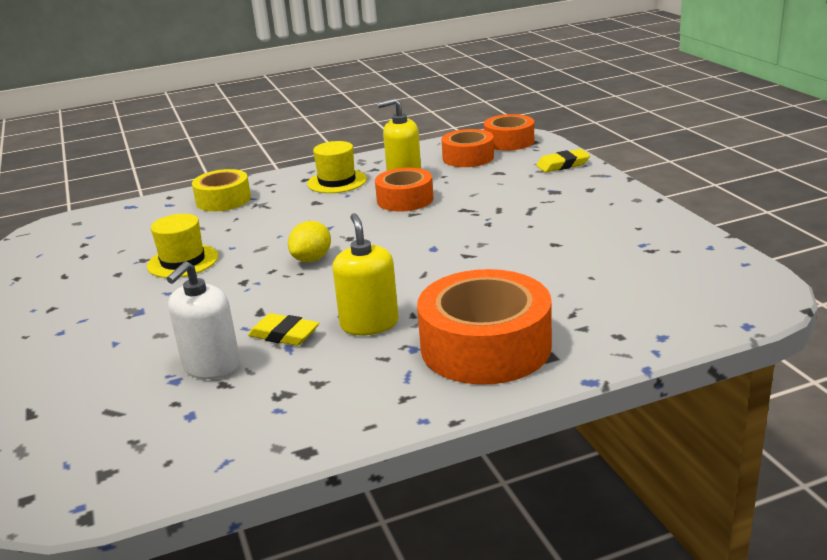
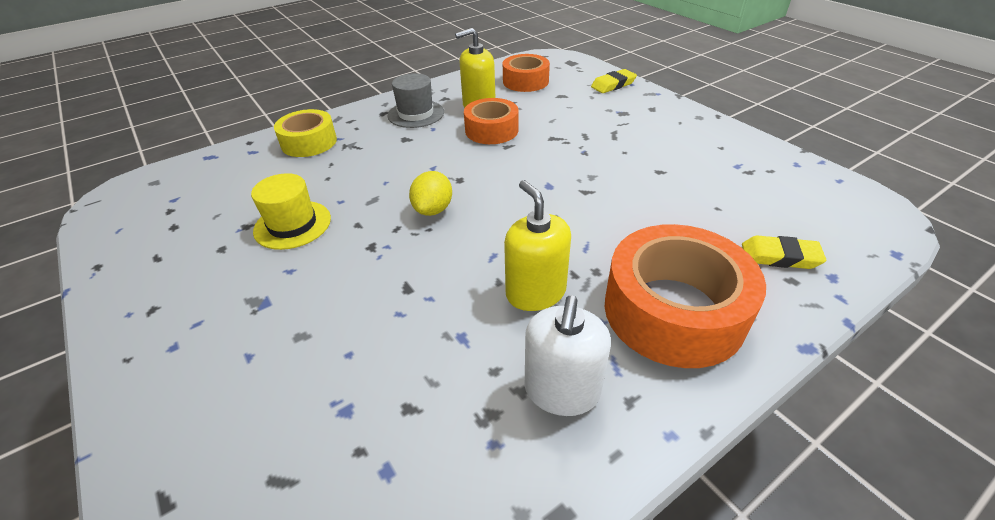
camera: 15 degrees left, 15 degrees up
(211, 366) = (382, 380): white soap dispenser -> white soap dispenser (561, 391)
(284, 335) = (449, 319): yellow eraser -> yellow eraser (780, 256)
(337, 181) = (416, 114): yellow hat -> grey hat
(509, 141) = (552, 63): orange tape -> none

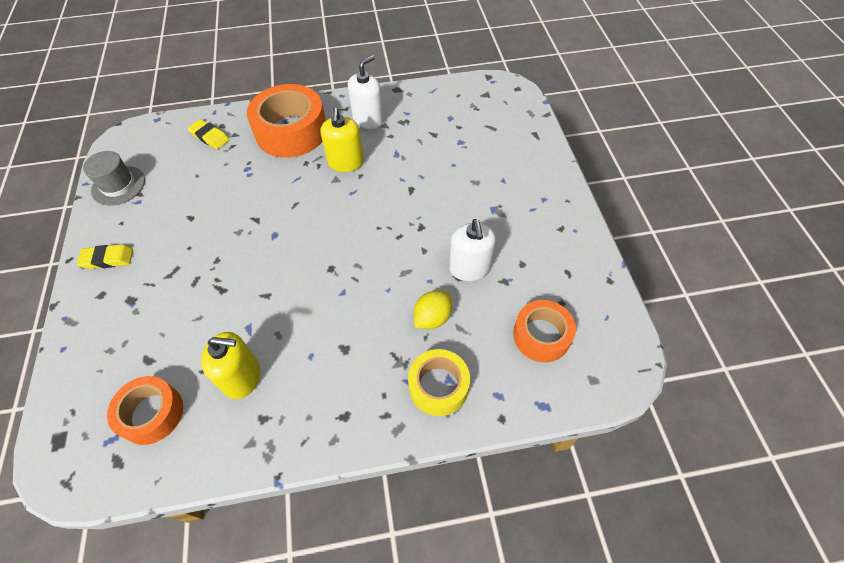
camera: 155 degrees left, 15 degrees up
(292, 225) = (470, 268): yellow hat -> white soap dispenser
(416, 114) = (312, 394): grey hat -> grey hat (118, 185)
(433, 209) = (367, 243): yellow lemon -> yellow lemon (432, 318)
(491, 130) = (261, 325): orange tape -> orange tape (541, 336)
(613, 85) = (80, 356): yellow eraser -> yellow eraser (108, 259)

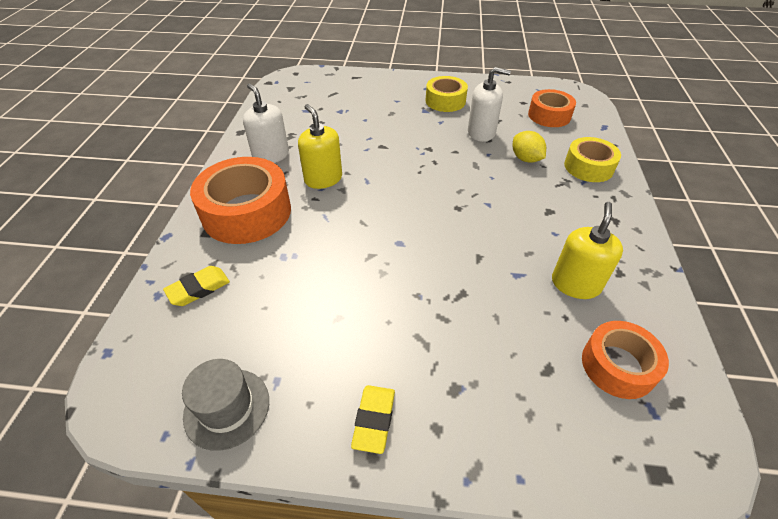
camera: 75 degrees left, 10 degrees down
(346, 162) = (323, 179): yellow soap dispenser -> yellow soap dispenser turned 135 degrees counterclockwise
(523, 223) = (445, 101): none -> yellow tape

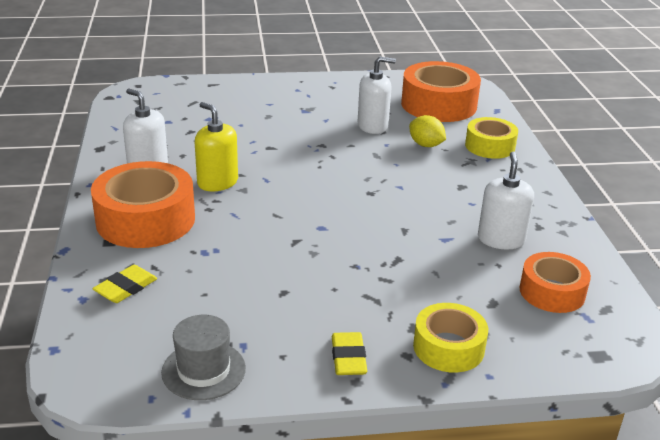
camera: 15 degrees left, 15 degrees down
(445, 101) = (324, 100): yellow tape -> yellow tape (448, 347)
(549, 115) = (438, 105): orange tape -> orange tape, size x1.66
(575, 284) = (501, 239): yellow soap dispenser -> white soap dispenser

